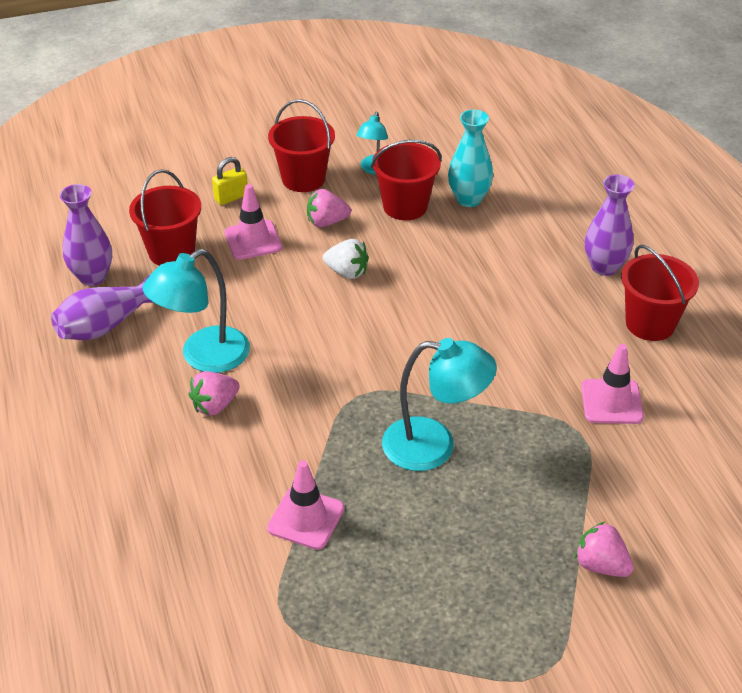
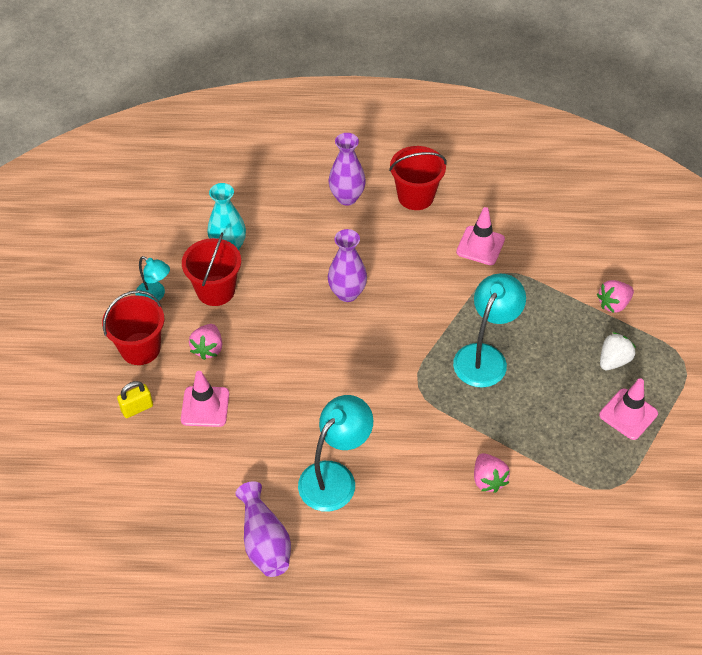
camera: 70 degrees left, 10 degrees up
(92, 277) = (194, 540): purple vase -> purple vase (347, 293)
(171, 252) = (190, 471): red bucket -> none
(203, 357) = (335, 477): turquoise lamp -> turquoise lamp turned 120 degrees counterclockwise
(215, 405) = (393, 482): pink strawberry -> pink strawberry (488, 480)
(231, 197) = (137, 408): yellow padlock -> yellow padlock turned 75 degrees clockwise
(306, 518) = (526, 452): pink traffic cone -> pink traffic cone (628, 414)
(347, 272) = (278, 353): white strawberry -> white strawberry (613, 360)

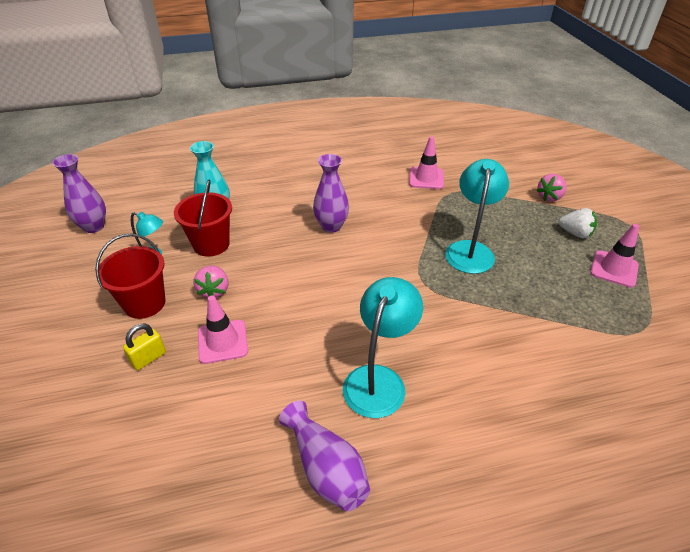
camera: 15 degrees left, 10 degrees down
(347, 198) = (307, 166): purple vase -> purple vase (94, 227)
(415, 196) = (361, 157): red bucket -> none
(488, 480) = (529, 348): pink strawberry -> none
(613, 360) = (575, 233): white strawberry -> white strawberry turned 90 degrees clockwise

